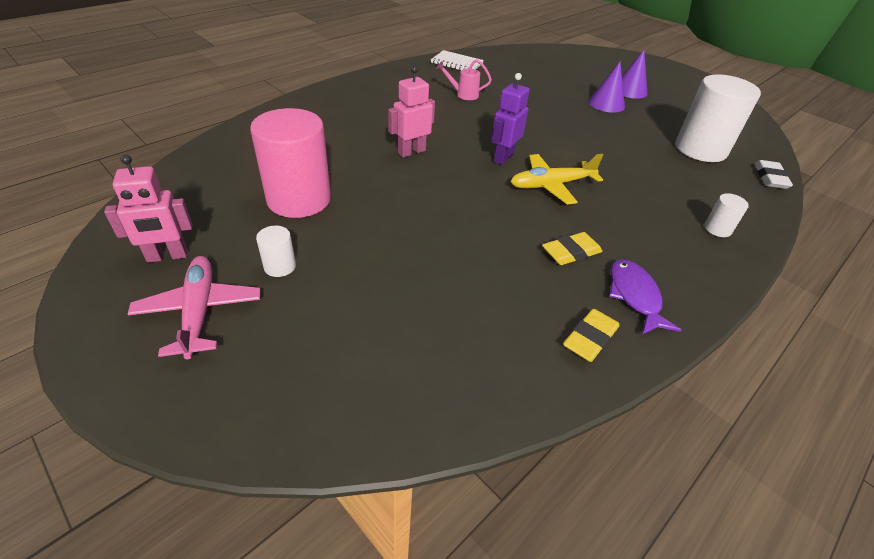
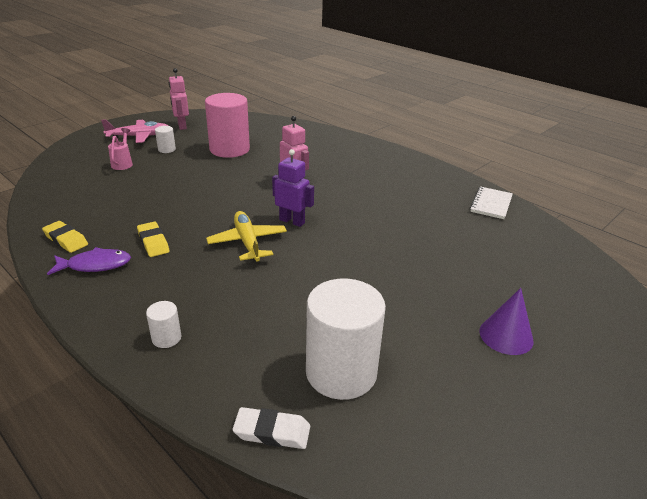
camera: 90 degrees right, 10 degrees down
(463, 94) = (412, 206): pink watering can -> pink watering can (123, 163)
(606, 104) = (444, 304): purple cone -> none

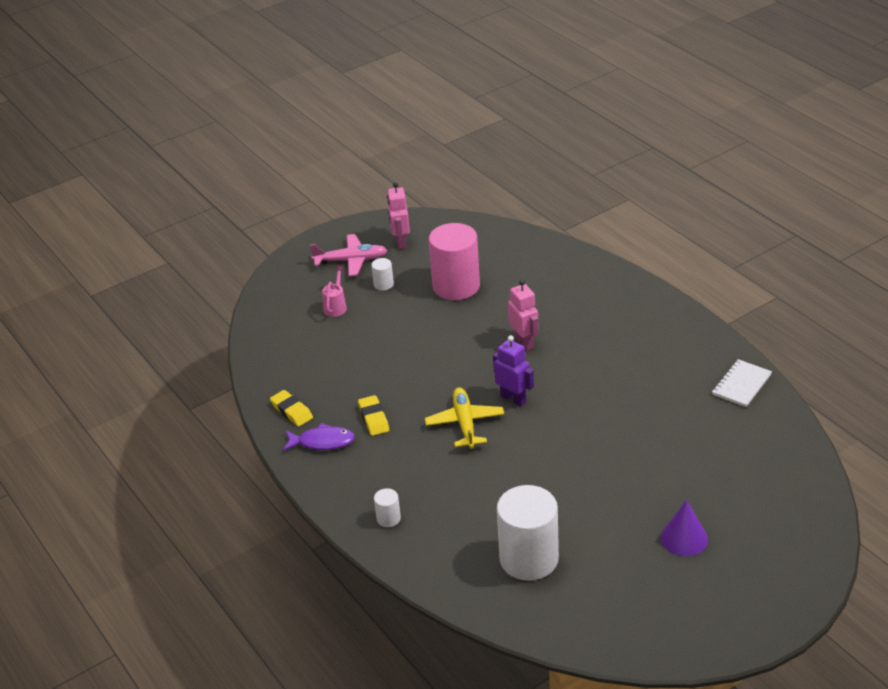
camera: 15 degrees right, 5 degrees up
(272, 432) = (467, 599): white eraser -> none

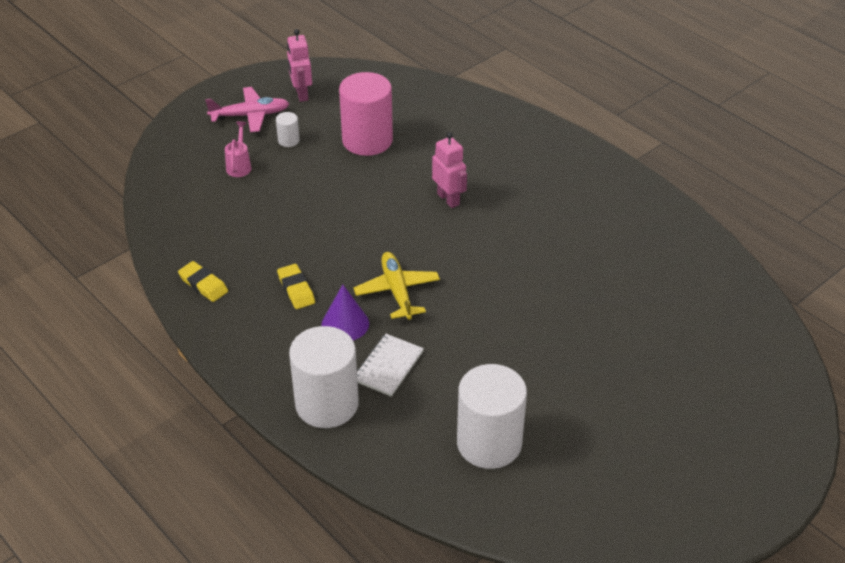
camera: 10 degrees left, 5 degrees up
(322, 442) = (242, 318): purple fish -> none
(388, 518) = (327, 404): white cylinder -> white cylinder, size x2.34
(513, 398) = (446, 261): purple robot -> none
(684, 538) = (653, 411): purple cone -> purple cone (345, 324)
(741, 385) = (683, 238): white notebook -> white notebook (388, 366)

